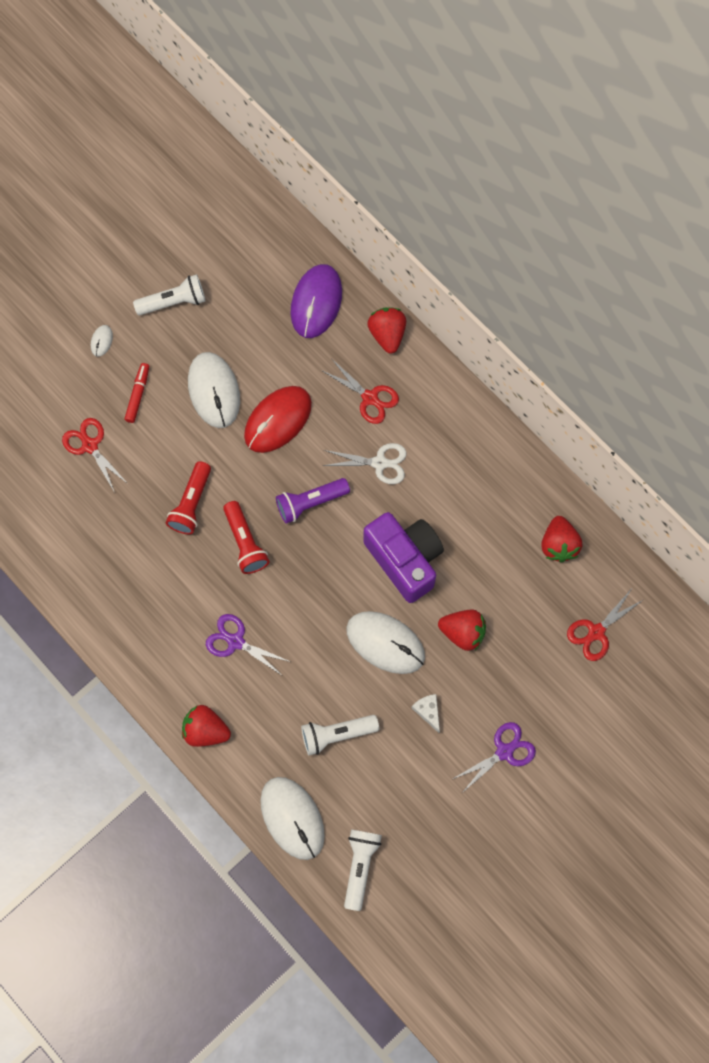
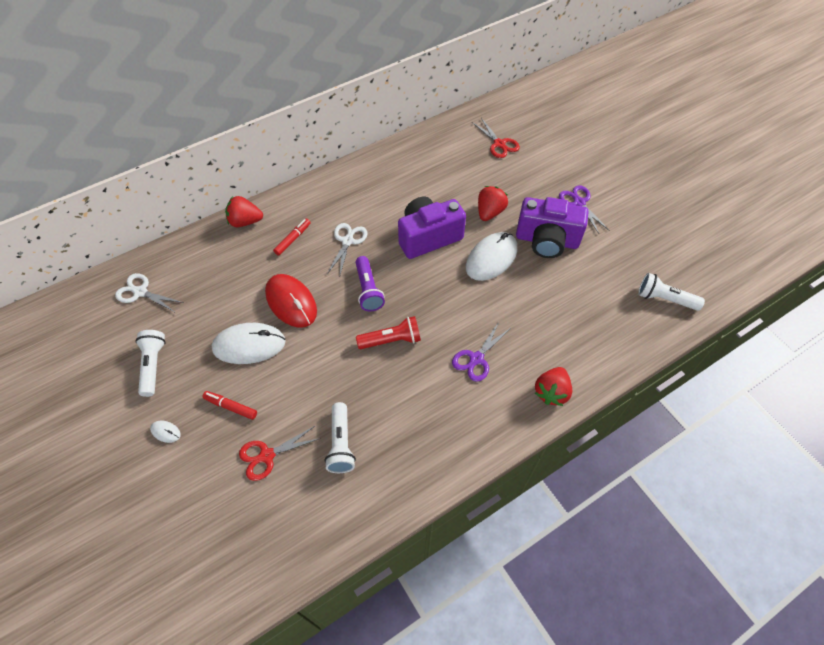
camera: 80 degrees left, 15 degrees down
(191, 504) = (347, 376): red flashlight -> none
(263, 254) = (140, 292): none -> white scissors
(292, 818) = (627, 338): white mouse -> none
(316, 302) = (199, 262): purple mouse -> none
(336, 734) = (561, 299): white flashlight -> white flashlight (341, 444)
(370, 398) = (293, 239): red scissors -> red marker
(428, 711) = (547, 240): white cheese -> purple camera
(558, 545) = (434, 153): red strawberry -> none

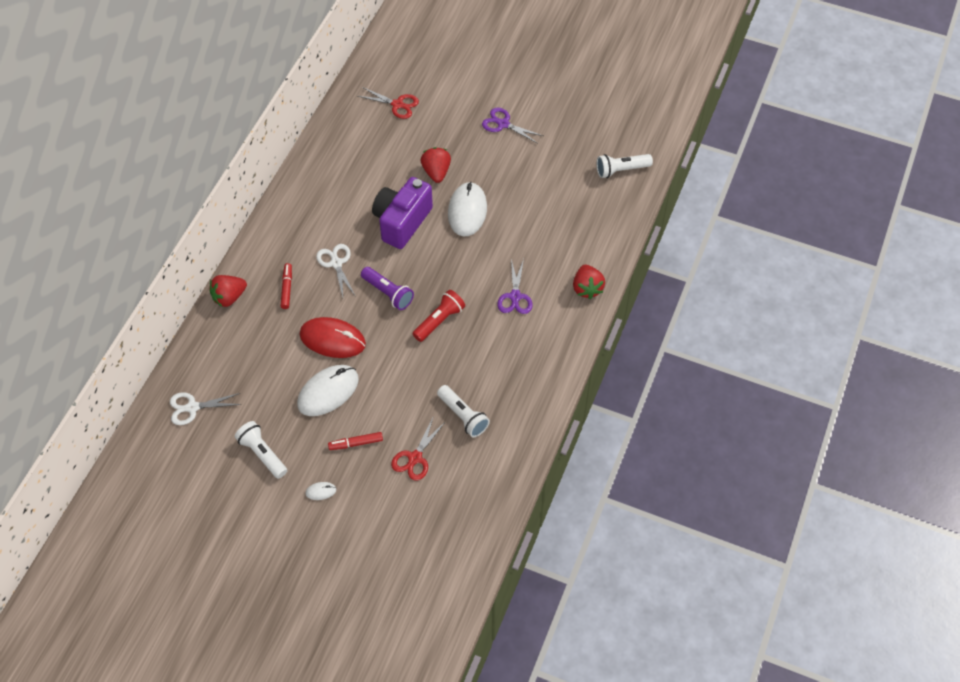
camera: 35 degrees left, 0 degrees up
(547, 240) = (500, 171): purple camera -> none

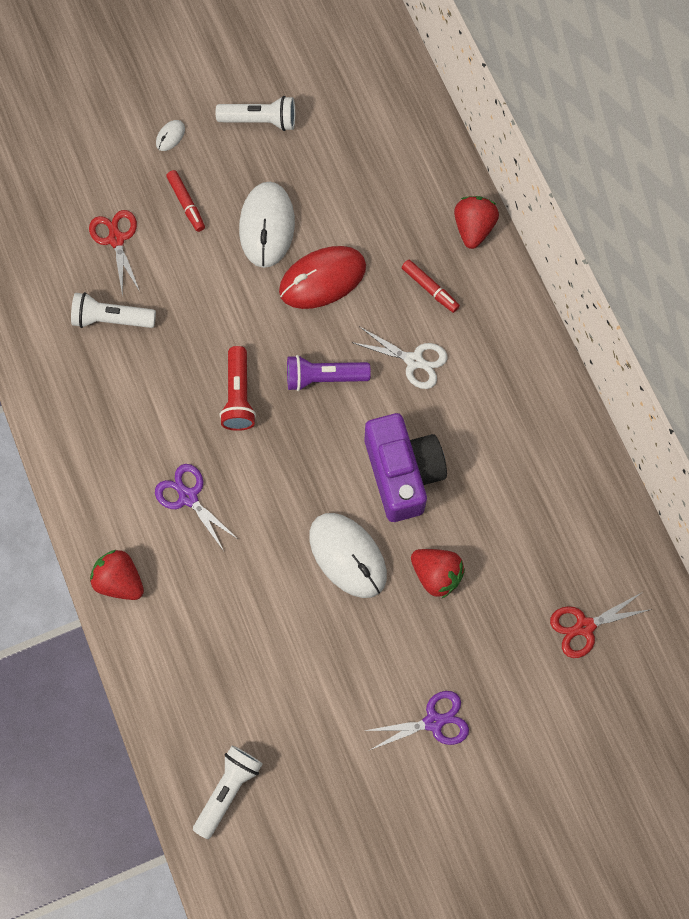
camera: 135 degrees right, 15 degrees up
(192, 407) = (373, 102): white scissors -> none
(356, 443) = (186, 203): red marker -> red marker turned 120 degrees clockwise

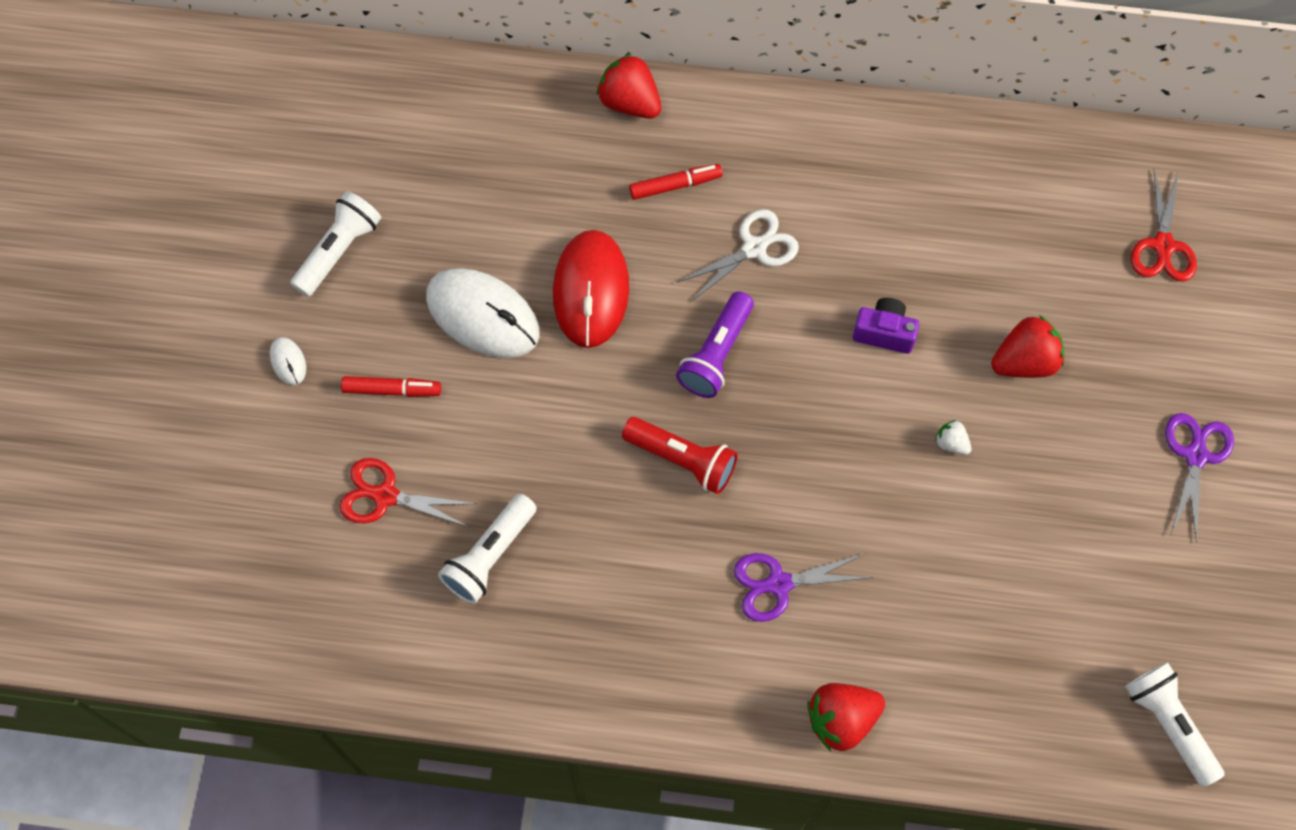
camera: 60 degrees left, 5 degrees down
(347, 555) = (951, 443): white mouse -> white strawberry
(402, 473) = (884, 332): purple camera -> purple camera, size x0.49

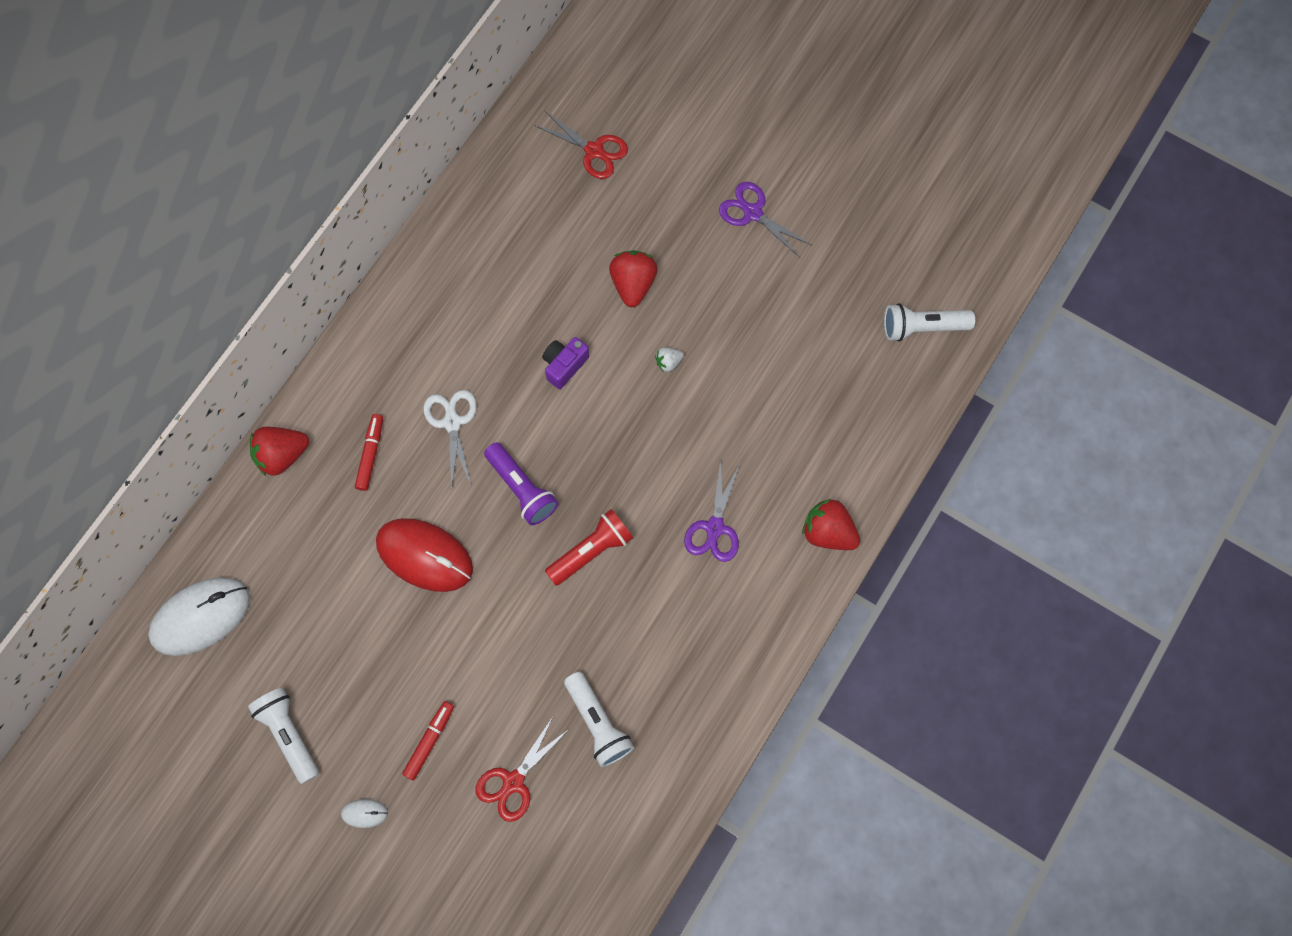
camera: 65 degrees left, 5 degrees up
(483, 315) = (403, 645): white mouse -> white mouse (200, 617)
(841, 719) = (828, 532): red strawberry -> red strawberry turned 120 degrees clockwise

